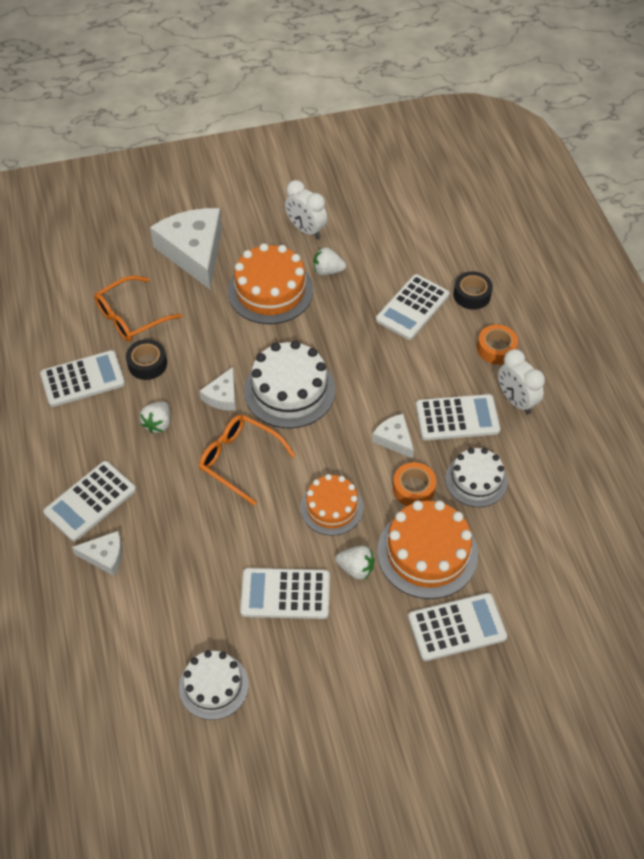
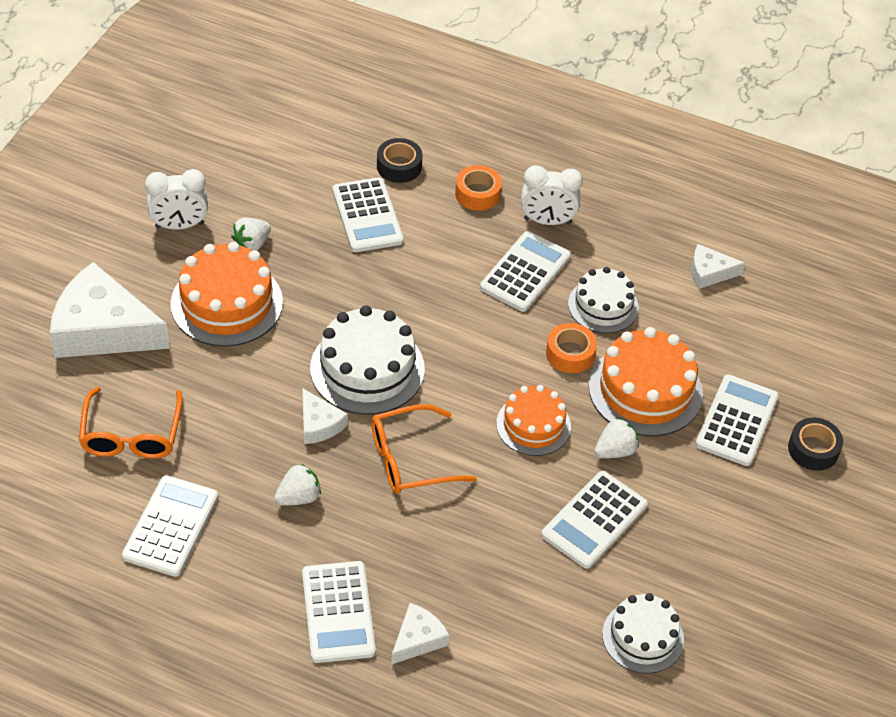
camera: 55 degrees left, 5 degrees down
(147, 364) = (211, 459): black tape -> black tape (813, 449)
(158, 424) = (298, 497): white strawberry -> white strawberry turned 90 degrees counterclockwise
(394, 439) = (503, 331): white cheese -> white cheese (709, 273)

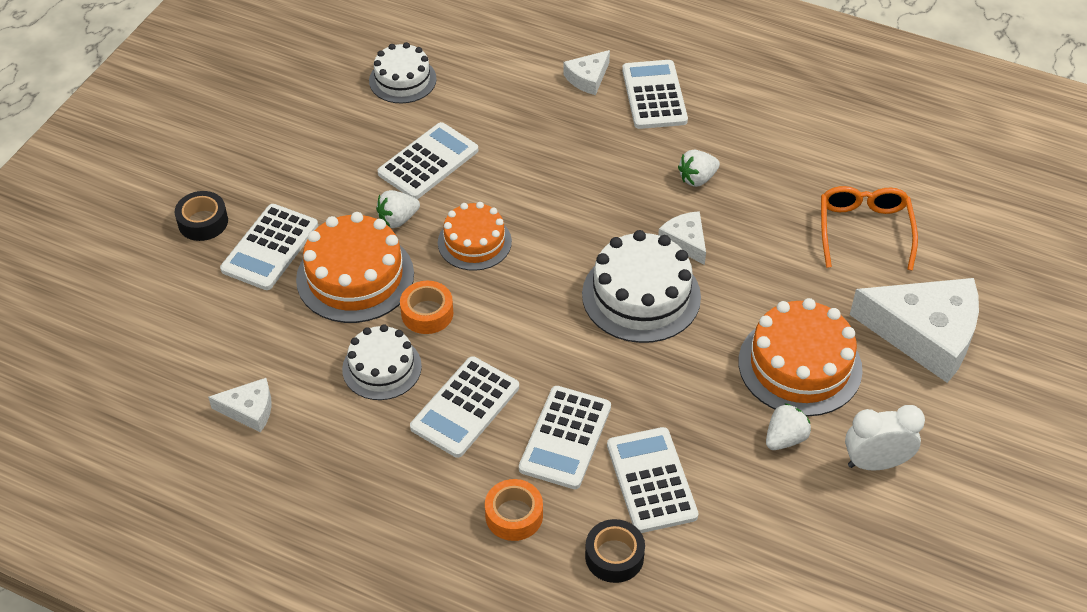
camera: 175 degrees left, 0 degrees up
(171, 526) = (807, 155): white calculator -> white calculator (565, 438)
(411, 459) = (594, 210): orange glasses -> none
(547, 221) = (430, 476): white clock -> none

